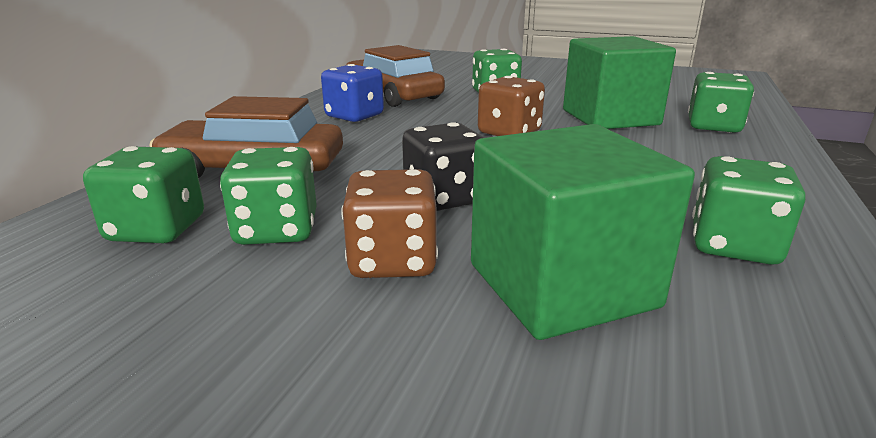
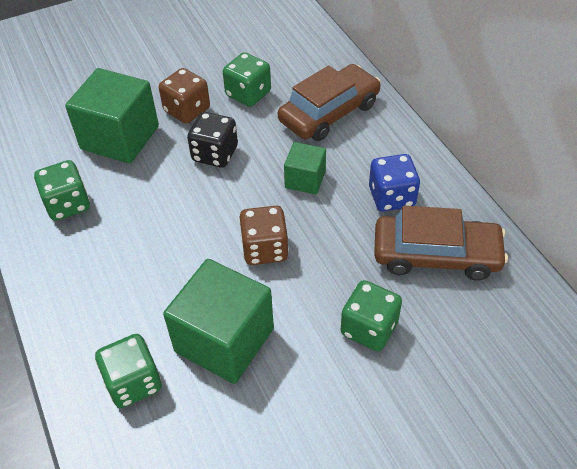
camera: 135 degrees right, 25 degrees up
(157, 229) = (288, 67): green dice -> none
(394, 146) = (305, 179): none -> green cube

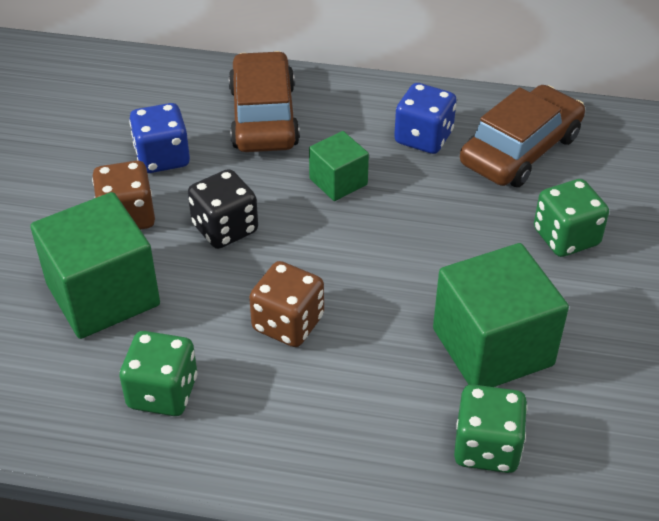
camera: 55 degrees left, 5 degrees down
(248, 94) = (162, 158): green dice -> blue dice
(265, 249) = (402, 258): brown dice -> brown dice (288, 323)

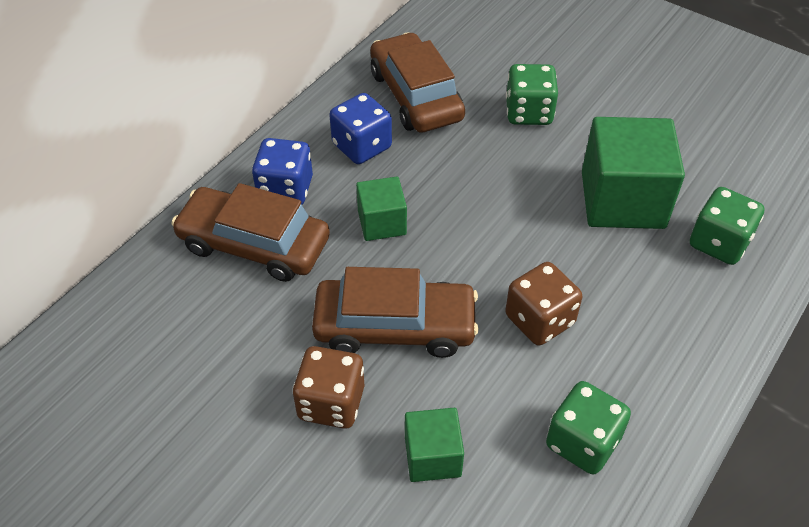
camera: 65 degrees left, 5 degrees up
(103, 295) = (432, 456): green cube -> green cube, size x0.54
(162, 158) = (260, 345): blue dice -> blue dice (285, 189)
(225, 228) = (395, 327): black dice -> brown car

